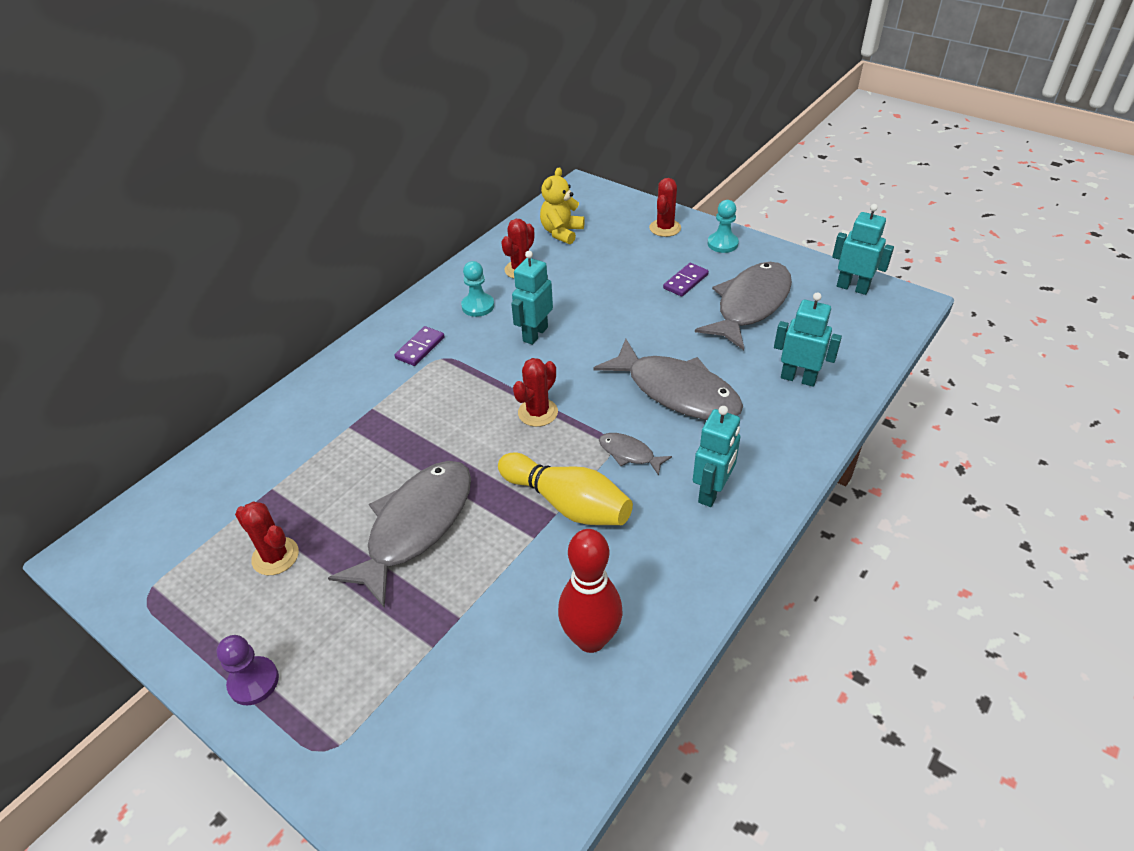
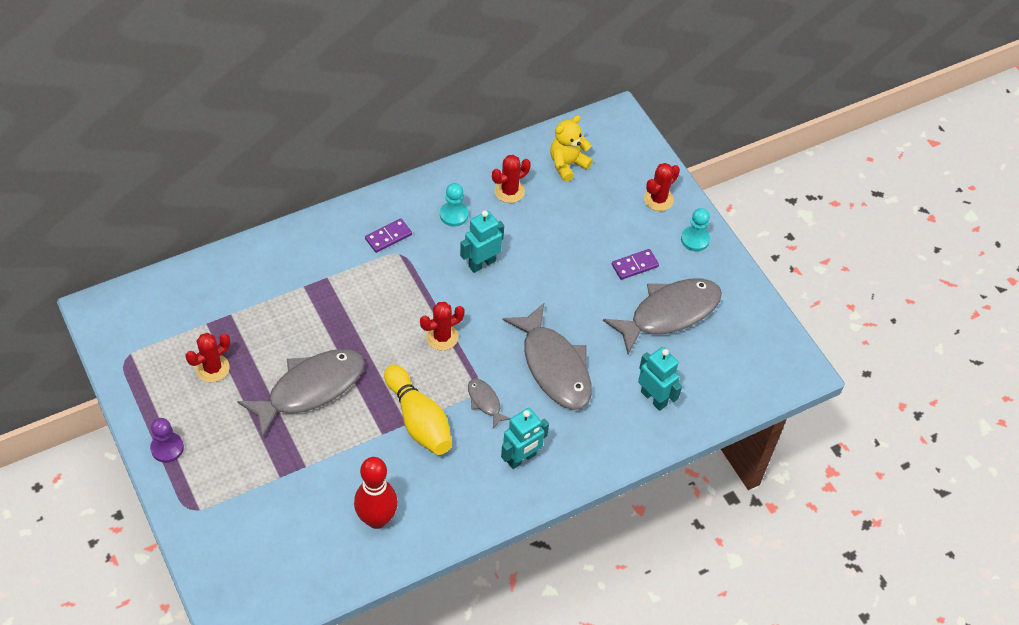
camera: 20 degrees right, 10 degrees up
(275, 556) = (212, 368): red cactus -> red cactus turned 75 degrees clockwise
(852, 287) = (767, 335): turquoise robot -> none

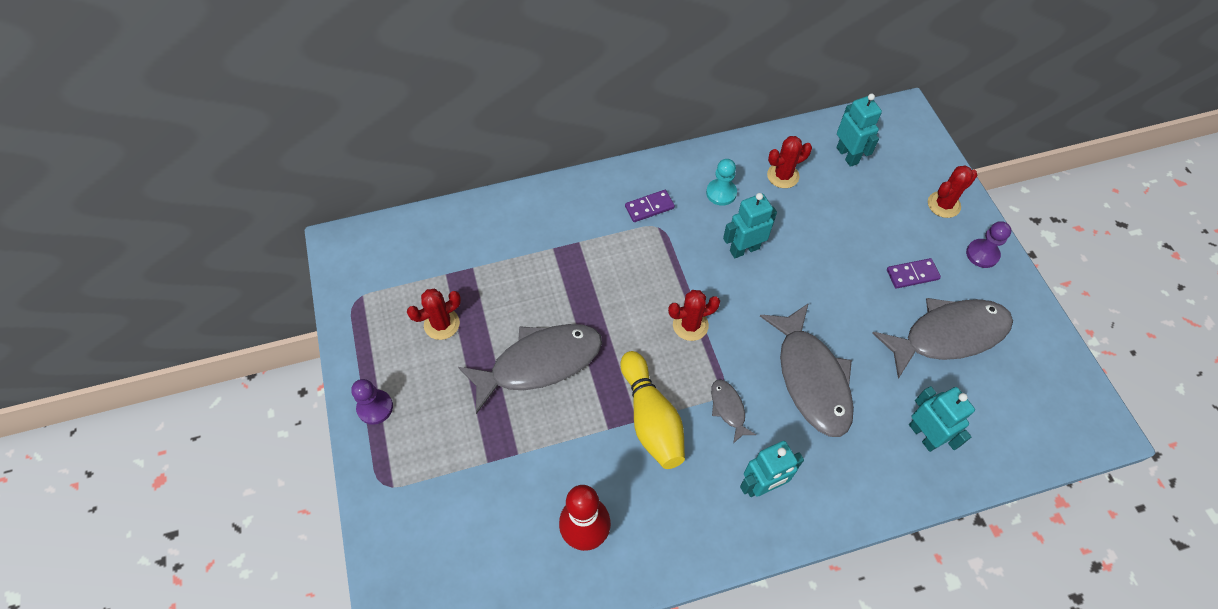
camera: 15 degrees right, 5 degrees up
(567, 164) = (847, 155): yellow teddy bear -> turquoise robot
(695, 239) = (982, 254): turquoise pawn -> purple pawn

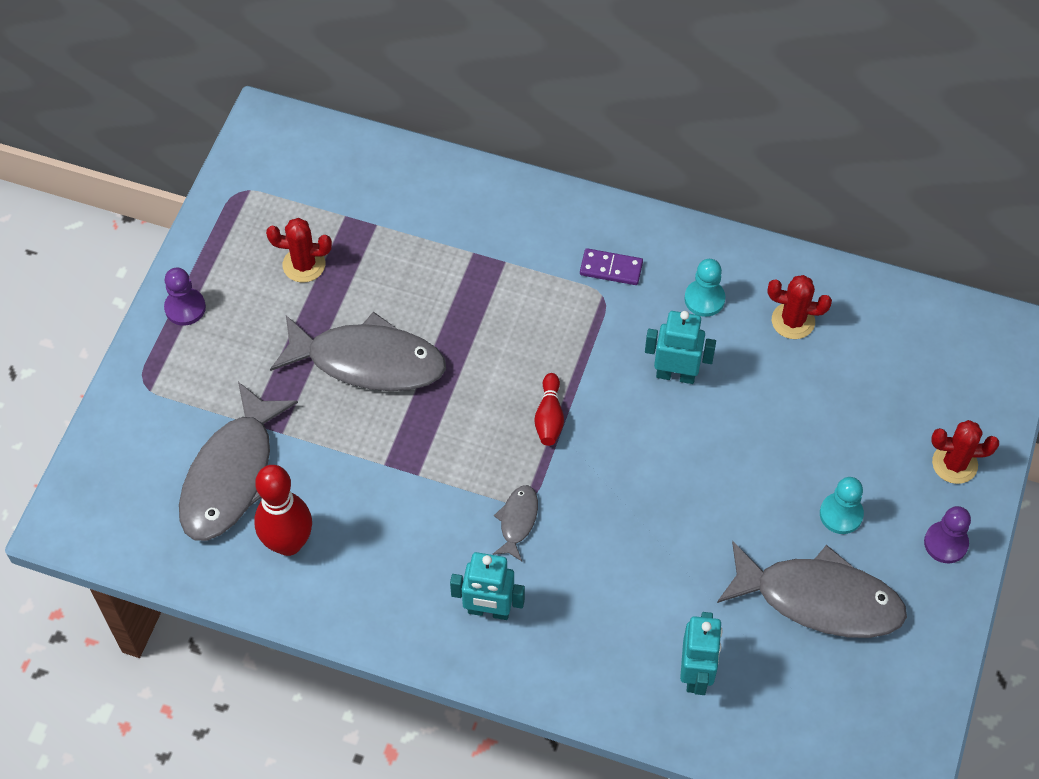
camera: 35 degrees right, 0 degrees up
(651, 418) = (433, 481): yellow bowling pin -> none
(690, 325) = (549, 417): red cactus -> red bowling pin
(811, 378) = (629, 546): grey fish -> grey fish (232, 475)
(847, 155) = (892, 342): turquoise robot -> none
(912, 274) = (841, 514): purple domino -> turquoise pawn

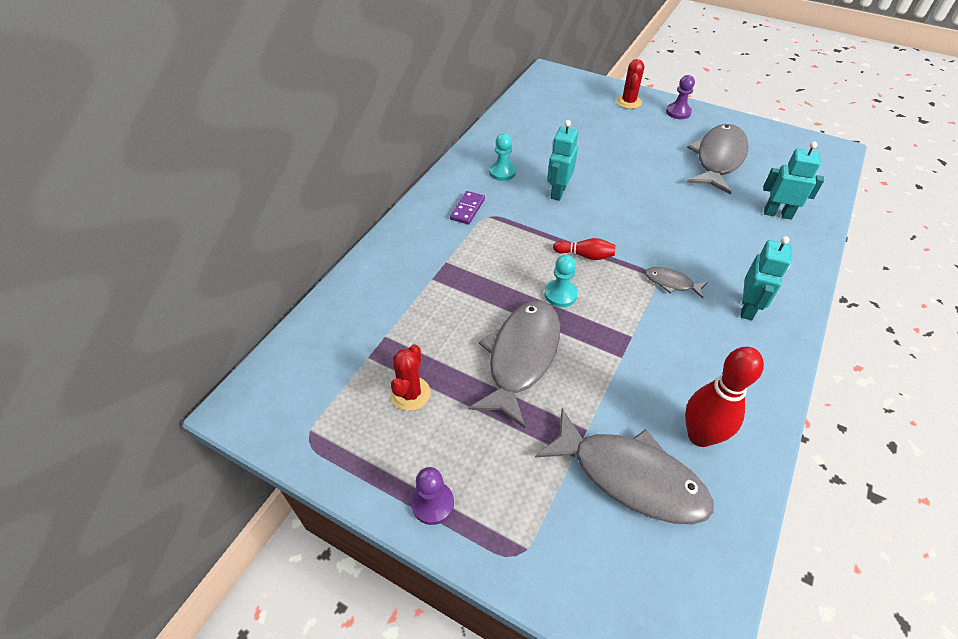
camera: 80 degrees left, 10 degrees down
(793, 321) = (526, 140): red cactus -> none
(841, 514) = (661, 143): turquoise pawn -> turquoise pawn (560, 294)

